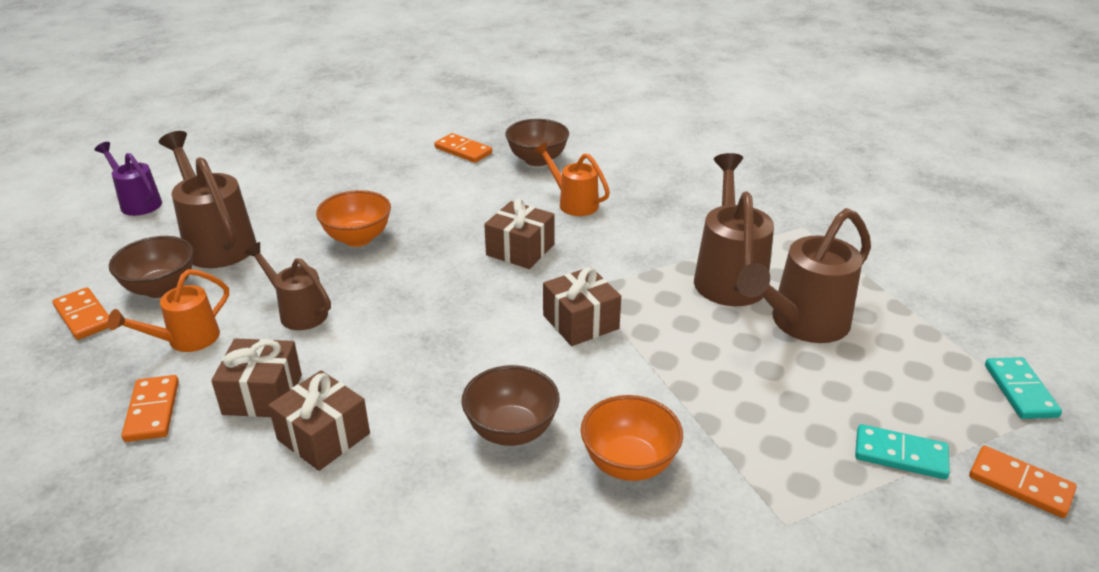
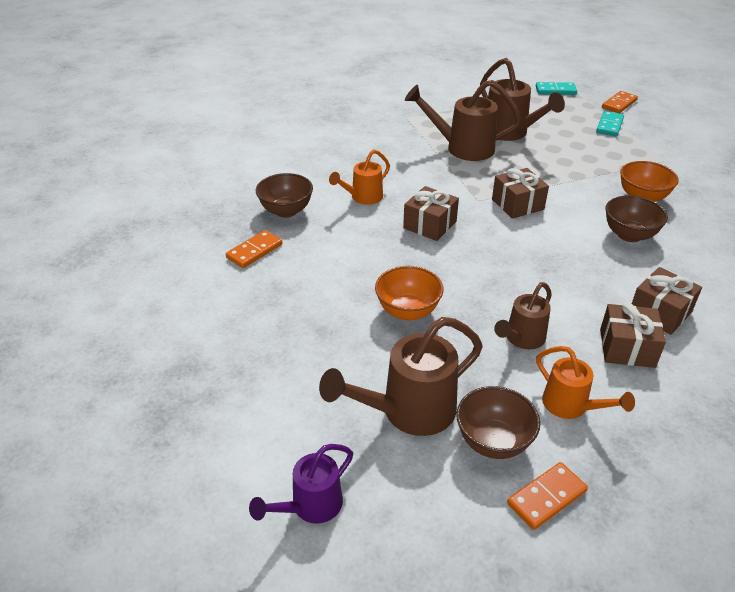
camera: 85 degrees left, 5 degrees up
(152, 411) = (663, 410): orange domino -> none

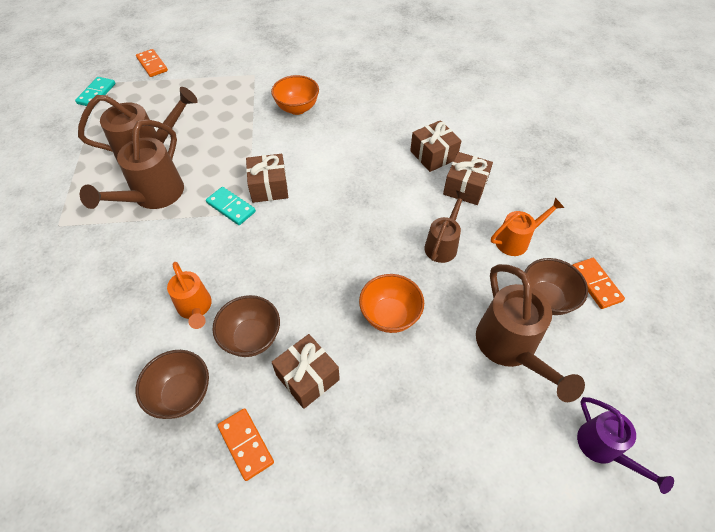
camera: 75 degrees left, 15 degrees up
(429, 225) = (270, 262): brown gift -> brown gift (307, 377)
(522, 338) = (442, 245): brown watering can -> brown watering can turned 120 degrees counterclockwise
(609, 125) = (182, 84): turquoise domino -> turquoise domino (231, 207)
(629, 235) = (341, 135): brown bowl -> brown bowl (251, 338)

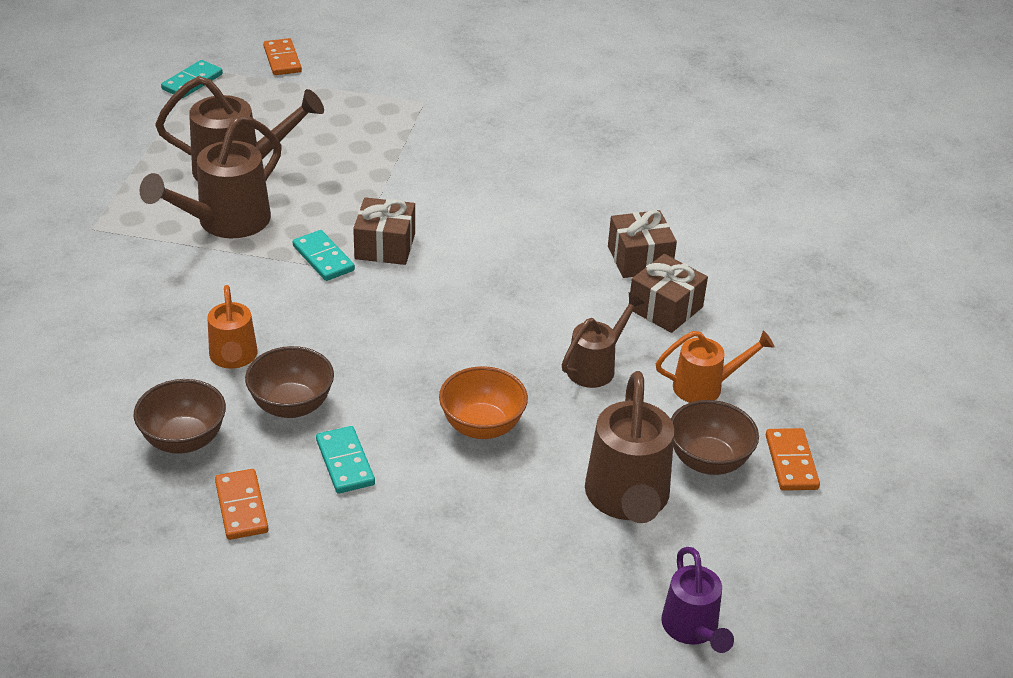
camera: 15 degrees right, 15 degrees down
(297, 108) = (467, 158): orange bowl -> none
(307, 377) = (345, 462): brown gift -> turquoise domino

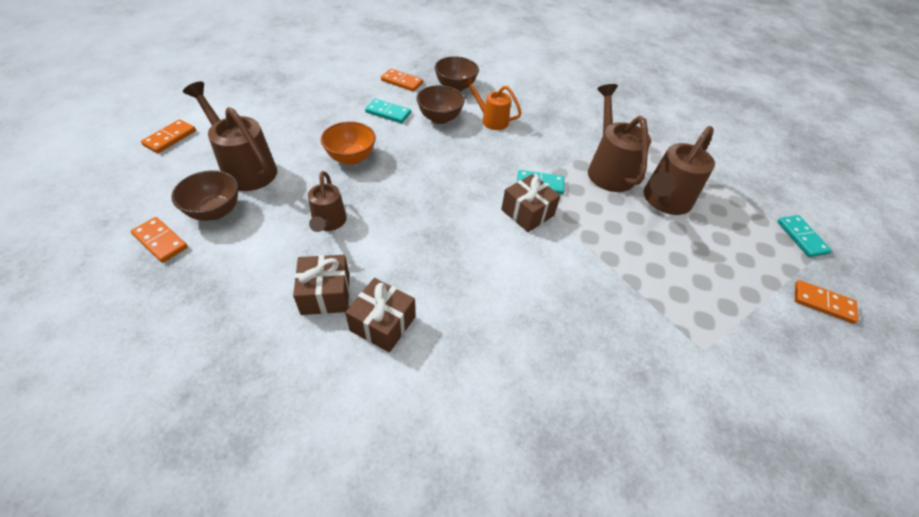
camera: 130 degrees right, 10 degrees up
(692, 629) = (170, 138): purple watering can -> orange domino
(705, 387) = (251, 254): orange watering can -> none

